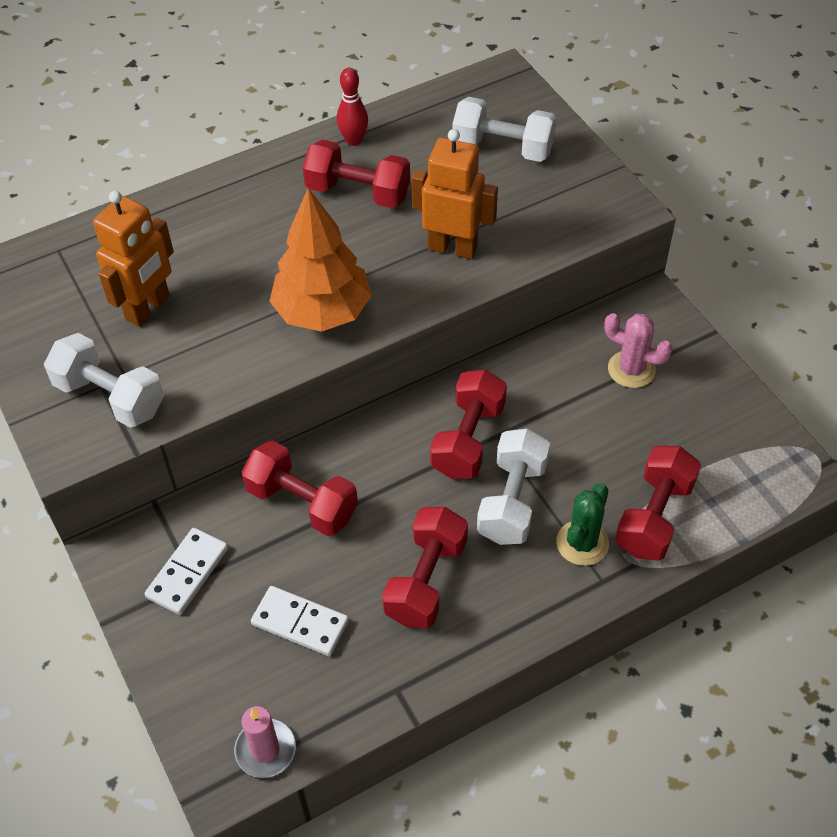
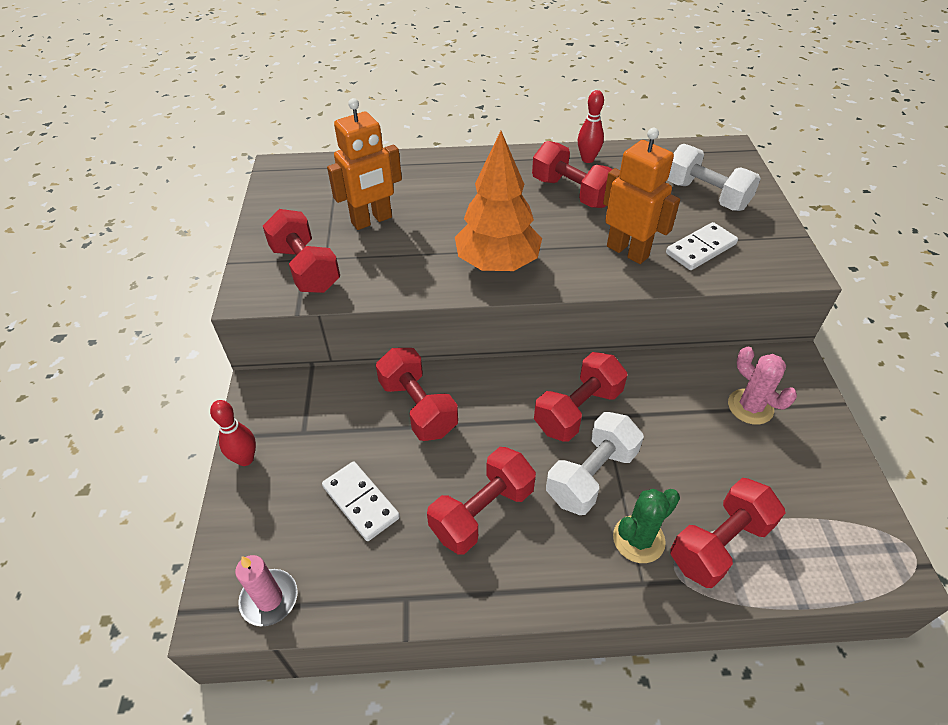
camera: 25 degrees right, 5 degrees down
(110, 397) = (306, 269): white dumbbell -> red dumbbell
(148, 633) = (245, 459): none -> red bowling pin
(188, 573) = (302, 426): white domino -> white domino (701, 249)

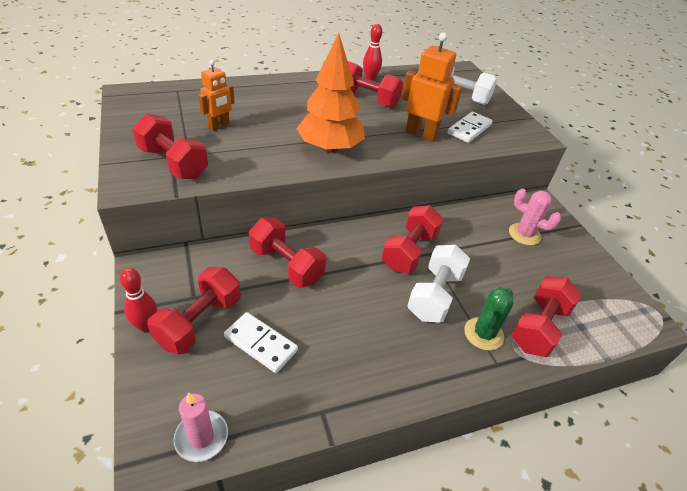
camera: 20 degrees left, 5 degrees down
(372, 220) = (219, 125): orange robot -> orange robot, size x0.65
(482, 512) = (362, 334): red dumbbell -> red dumbbell (199, 322)

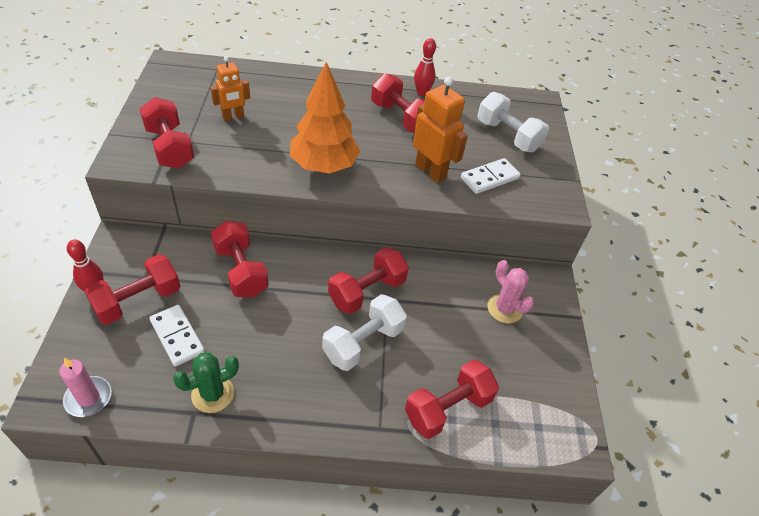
camera: 20 degrees right, 5 degrees up
(483, 334) = (386, 396): green cactus -> green cactus (212, 394)

